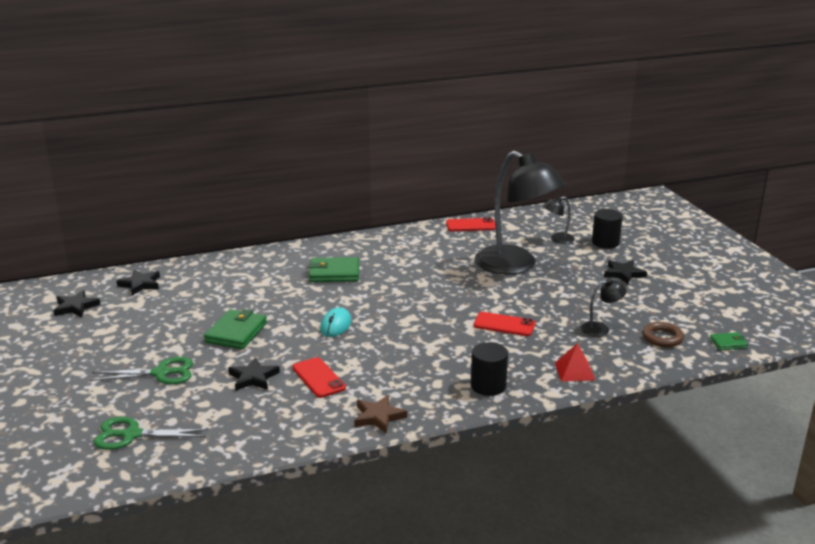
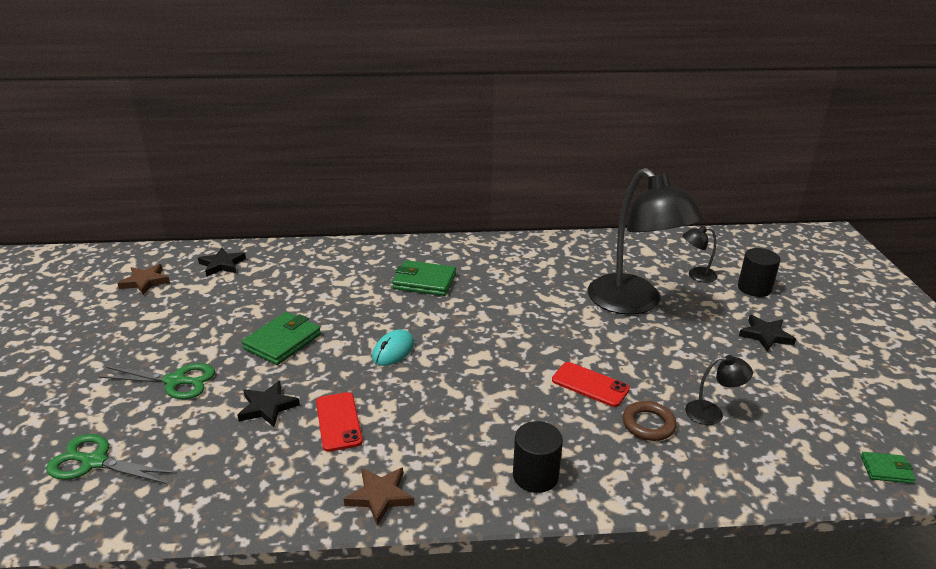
camera: 15 degrees right, 5 degrees up
(76, 307) = (145, 282): black star -> brown star
(470, 225) = (600, 243): red phone -> none
(574, 371) = (656, 474): red pyramid -> none
(662, 338) = (793, 443): brown ring -> brown ring (648, 424)

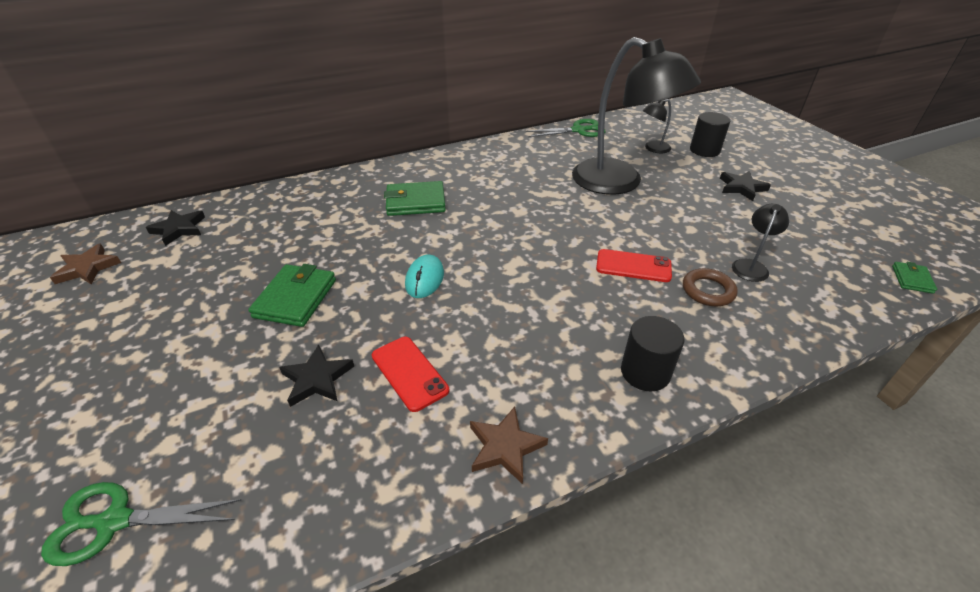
camera: 20 degrees left, 10 degrees up
(176, 381) = (184, 379): green scissors -> green scissors (578, 130)
(712, 413) = (751, 266): black lamp -> black lamp turned 45 degrees counterclockwise
(886, 469) = (912, 279): green wallet -> green wallet turned 60 degrees counterclockwise

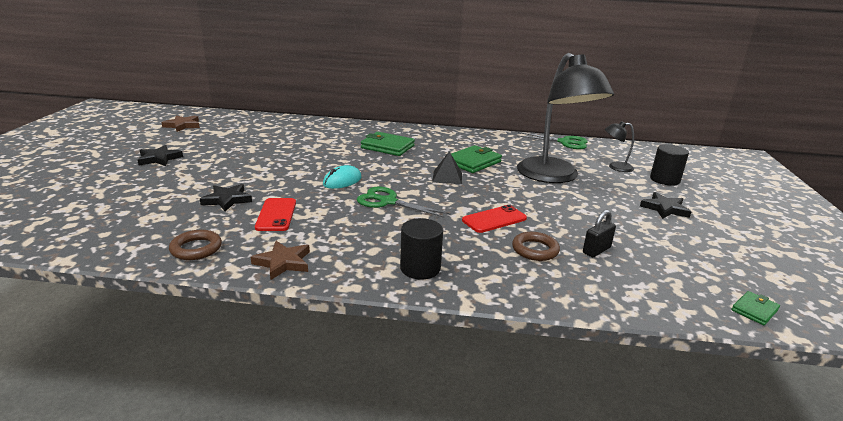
camera: 30 degrees right, 15 degrees down
(114, 521) = (81, 213): green scissors -> green scissors (388, 202)
(179, 229) = (242, 123): black star -> black star (159, 158)
(295, 298) = (260, 166): green wallet -> green wallet (473, 162)
(374, 487) = (196, 248): none -> brown ring
(527, 224) = (447, 177): none -> black pyramid
(633, 266) = (494, 219): red phone -> red phone turned 75 degrees counterclockwise
(751, 266) = (596, 250): black lamp -> black padlock

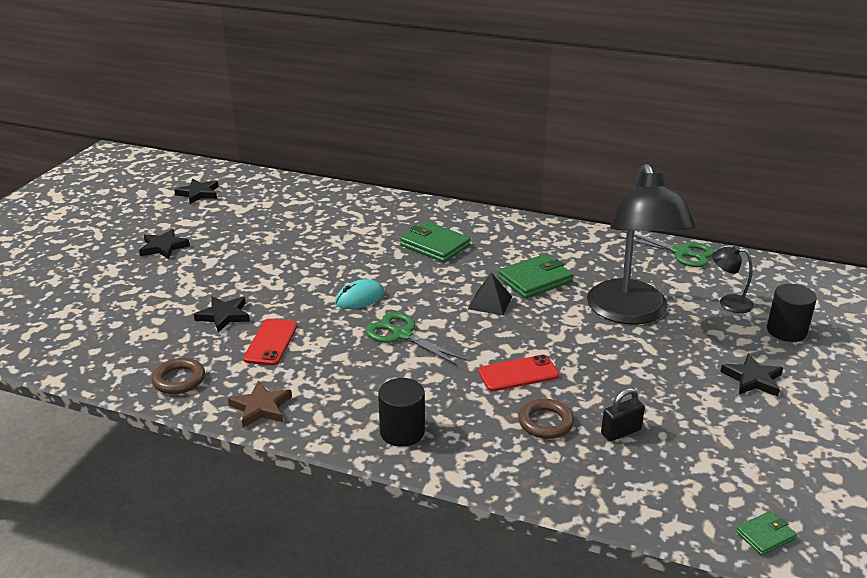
camera: 15 degrees right, 5 degrees up
(183, 125) = (198, 193): brown star -> black star

